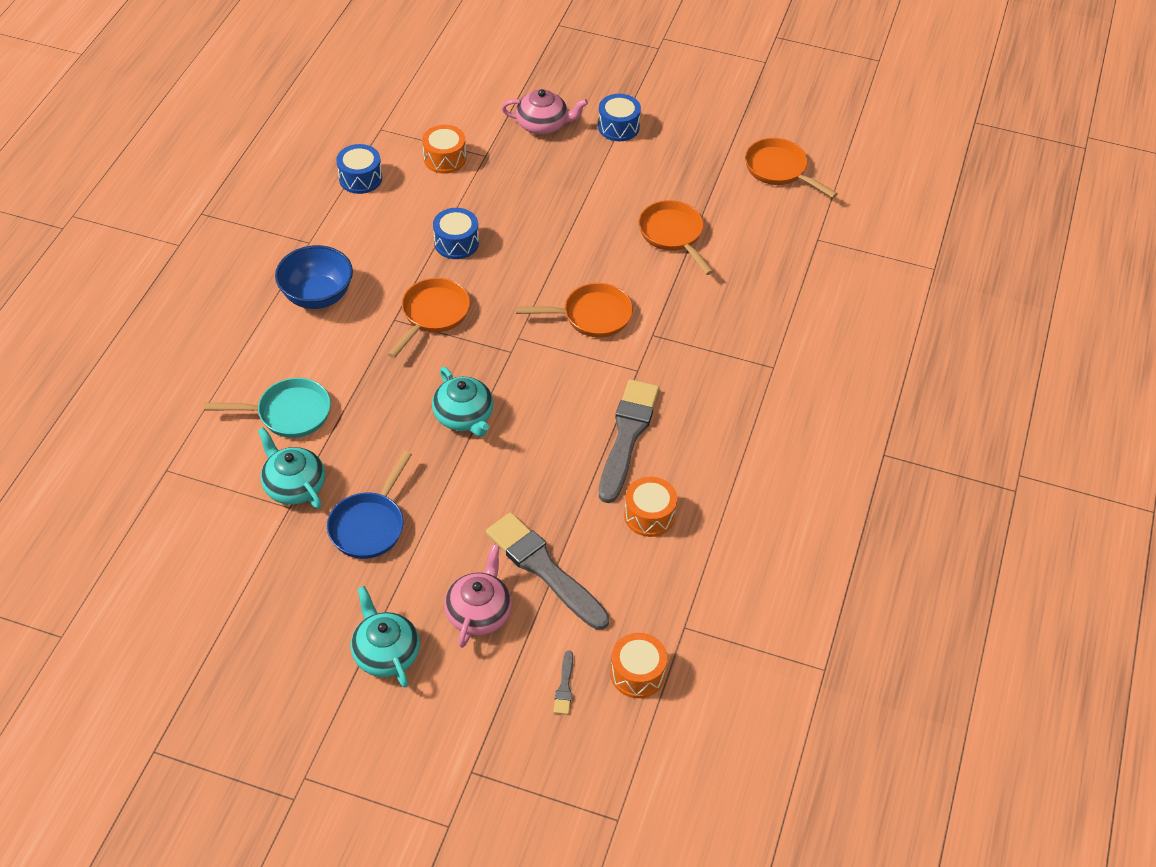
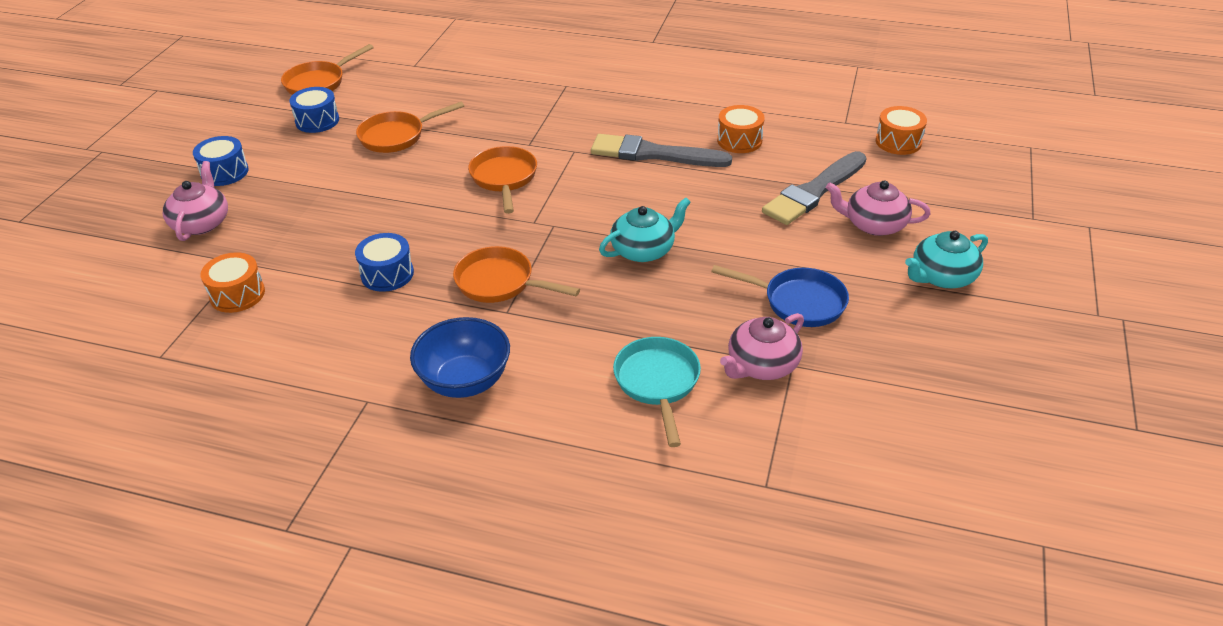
camera: 90 degrees left, 10 degrees down
(294, 485) = (761, 365): turquoise teapot -> pink teapot
(360, 178) = (254, 365): blue drum -> blue drum (317, 121)
(564, 686) = (927, 175): grey brush -> none

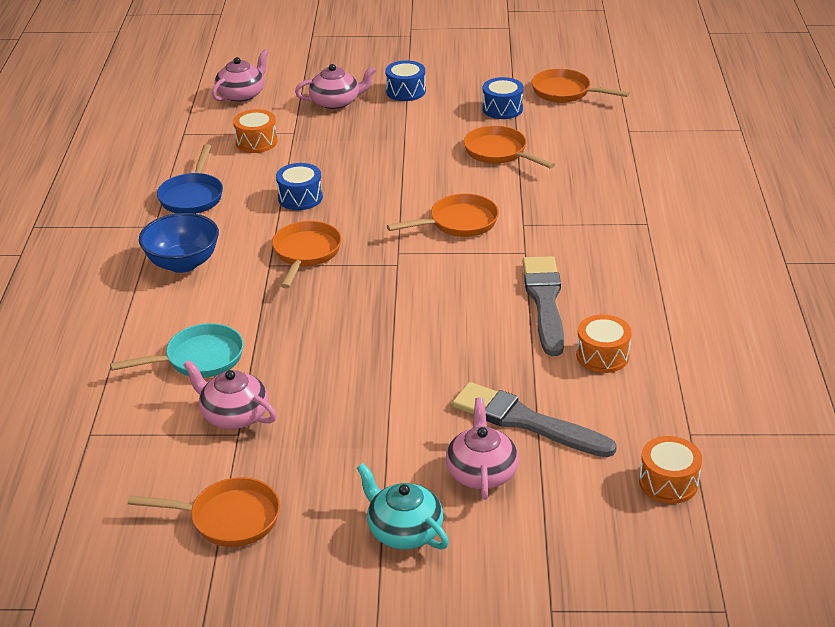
camera: 75 degrees right, 5 degrees down
(108, 295) = (242, 95): none -> pink teapot
(644, 250) = (379, 322): turquoise teapot -> none
(798, 302) = (330, 428): blue pan -> blue pan (192, 196)
(917, 384) = (228, 518): none -> orange pan

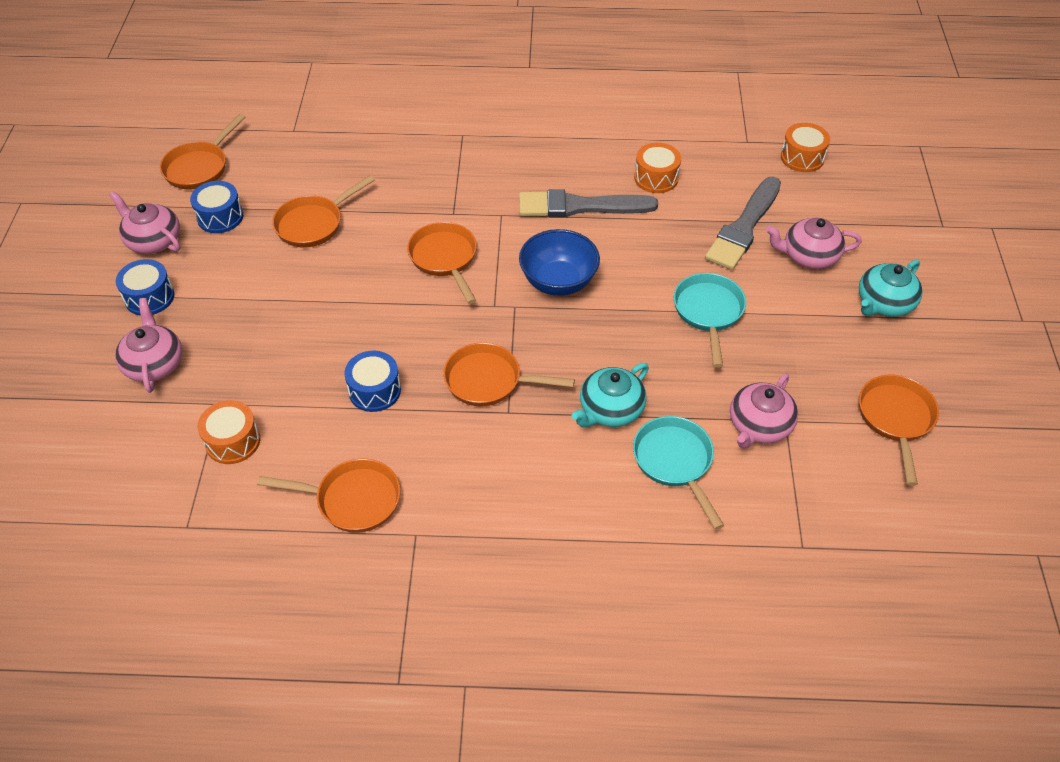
camera: 90 degrees left, 15 degrees up
(183, 263) = (499, 495): blue bowl -> blue bowl (558, 282)
(192, 196) = (352, 500): blue pan -> orange pan
(242, 95) = (97, 466): pink teapot -> pink teapot (153, 240)
(265, 321) = (610, 410): none -> turquoise teapot
(388, 387) = (708, 313): none -> turquoise pan

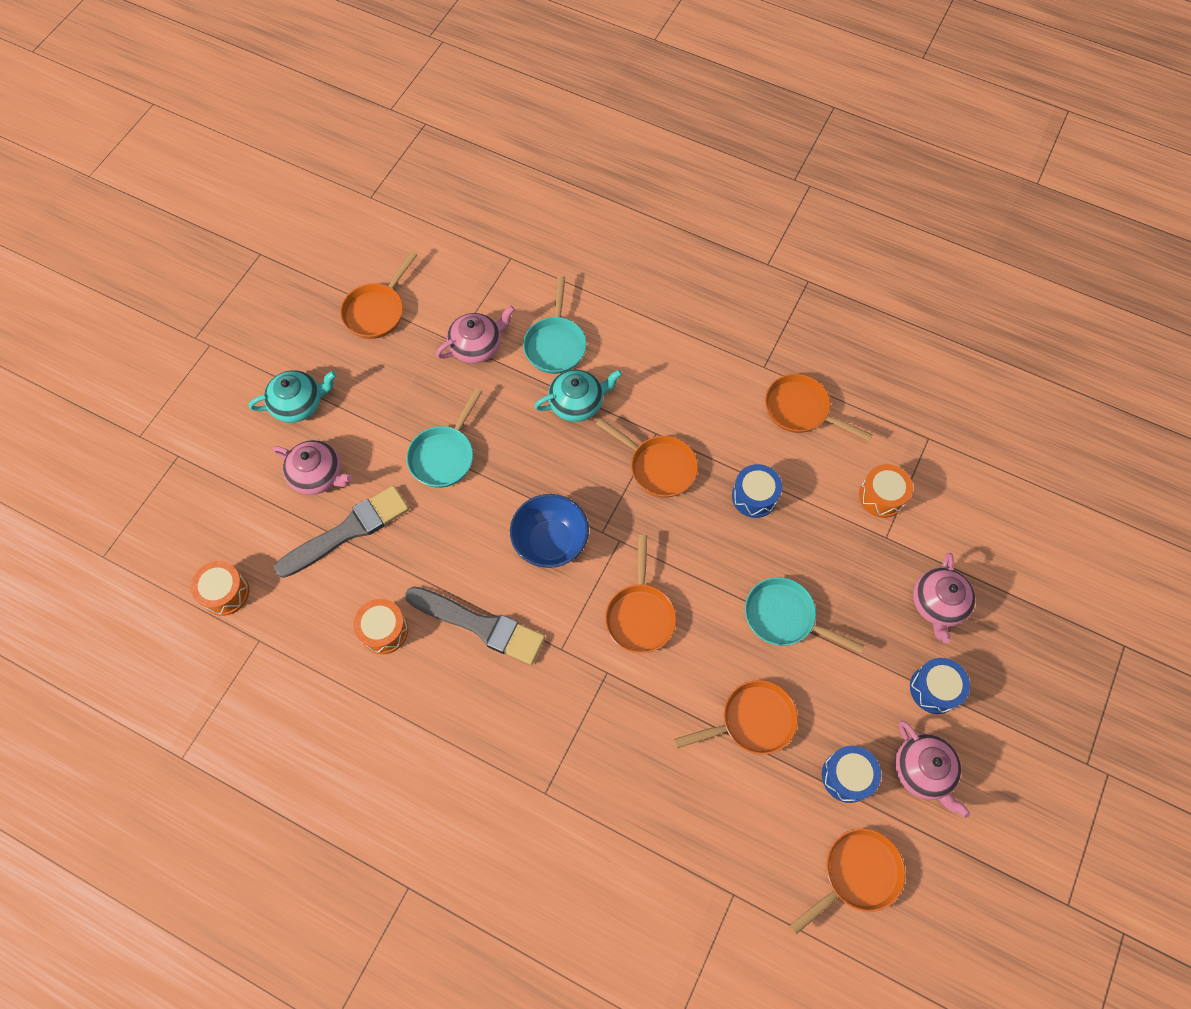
camera: 155 degrees left, 15 degrees up
(308, 302) = (784, 617): none -> turquoise pan

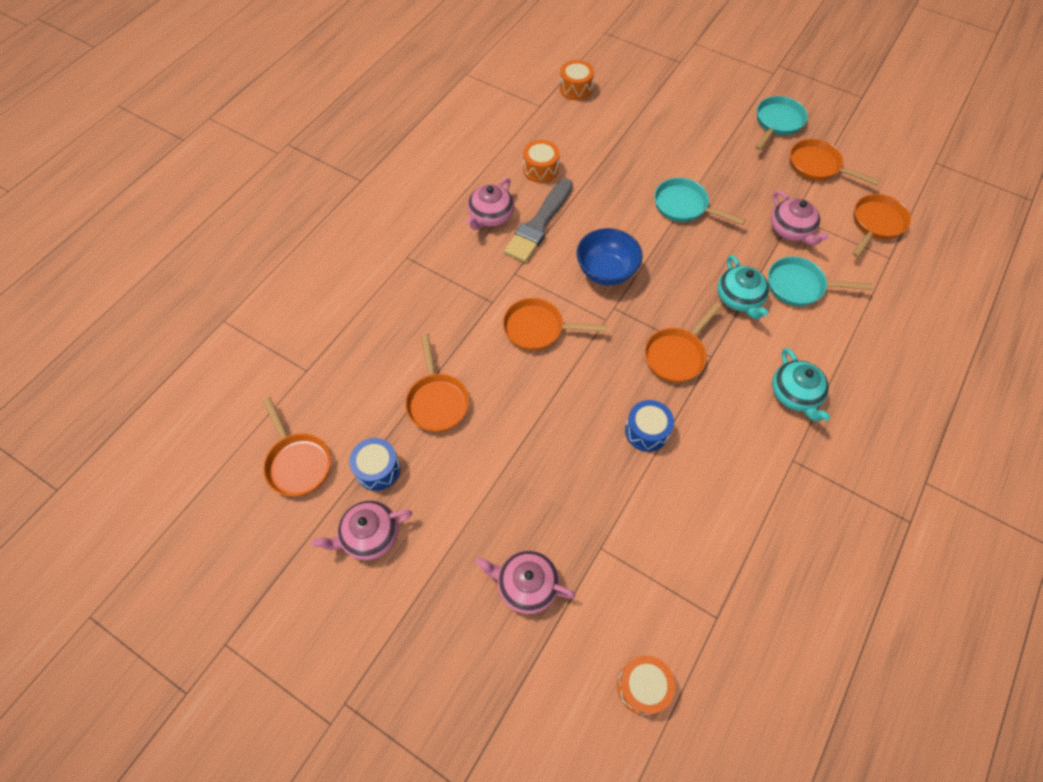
camera: 95 degrees right, 5 degrees down
(299, 403) = (726, 121): turquoise teapot -> turquoise teapot (795, 394)
(318, 475) = (665, 133): pink teapot -> pink teapot (490, 216)
(347, 531) = (619, 149): grey brush -> none
(784, 617) = (525, 440): turquoise pan -> turquoise pan (777, 123)
(801, 410) = (744, 488): orange pan -> orange pan (876, 224)
(881, 496) = (646, 552): orange drum -> orange drum (642, 686)
(934, 689) = (442, 563): blue drum -> none

